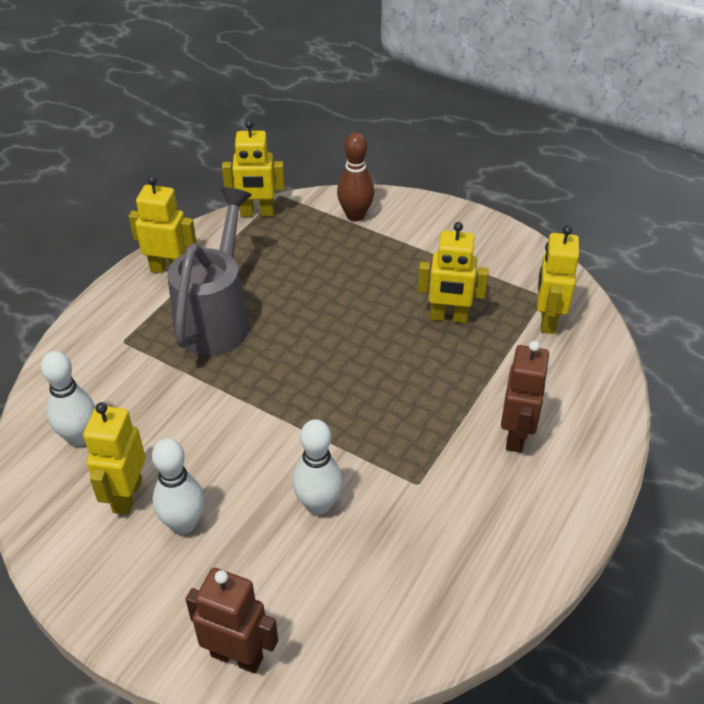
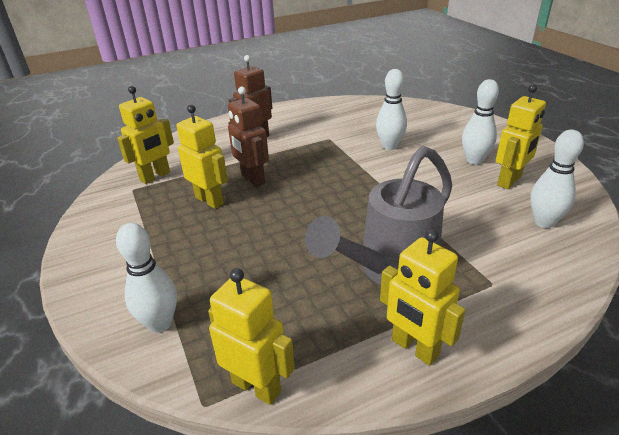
camera: 145 degrees left, 10 degrees down
(237, 656) = (463, 118): brown robot -> brown robot (252, 179)
(355, 215) = (160, 323): brown bowling pin -> white bowling pin

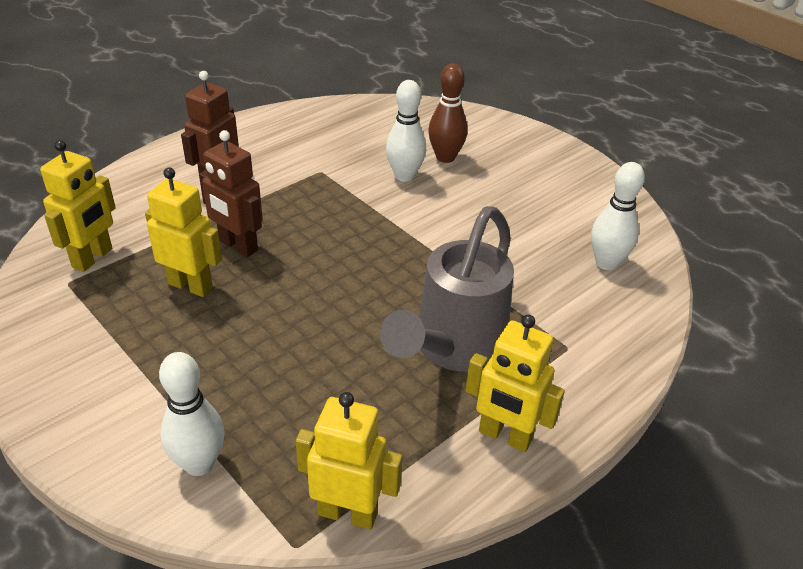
camera: 20 degrees left, 5 degrees up
(425, 137) = (445, 157): none -> brown bowling pin
(474, 160) = (513, 187): white bowling pin -> none
(509, 181) = (559, 212): yellow robot -> none

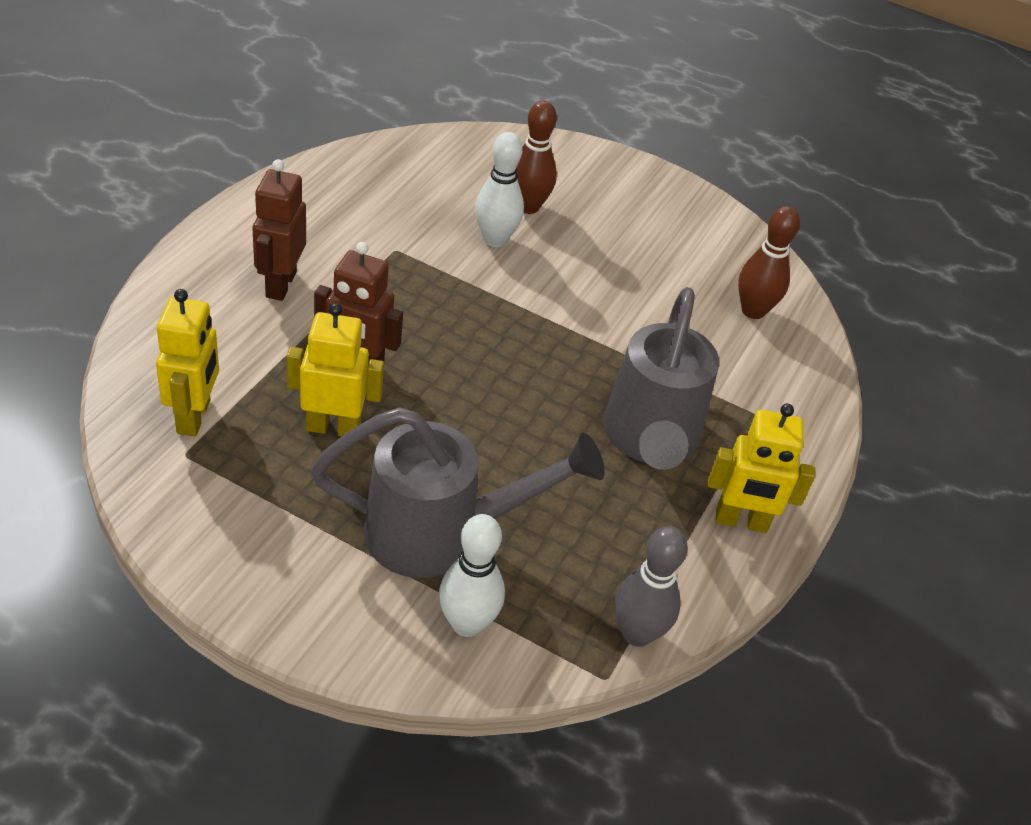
camera: 25 degrees left, 5 degrees up
(225, 385) = (442, 534): none -> grey watering can
(348, 513) = (637, 633): yellow robot -> grey bowling pin
(606, 263) = (753, 311): white bowling pin -> brown bowling pin

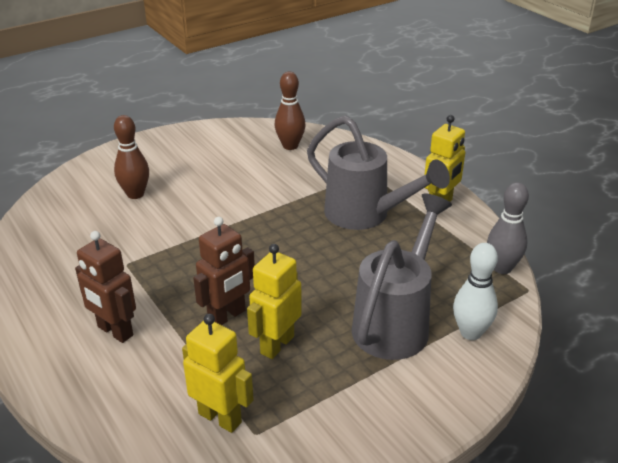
camera: 55 degrees left, 10 degrees down
(495, 239) = (154, 217): white bowling pin -> none

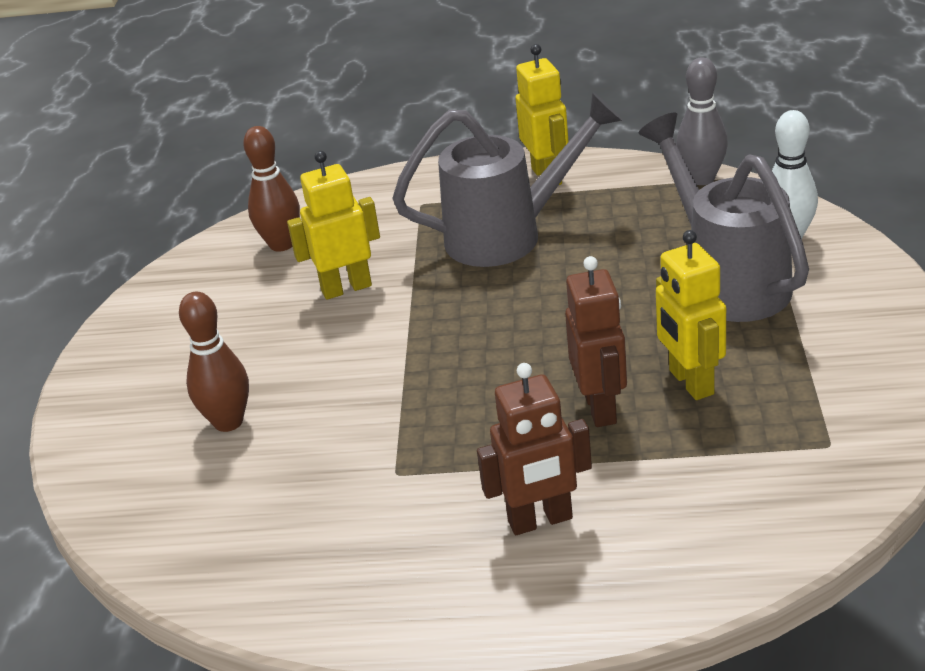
camera: 50 degrees left, 0 degrees up
(220, 417) = (783, 466): yellow robot -> yellow robot (346, 288)

